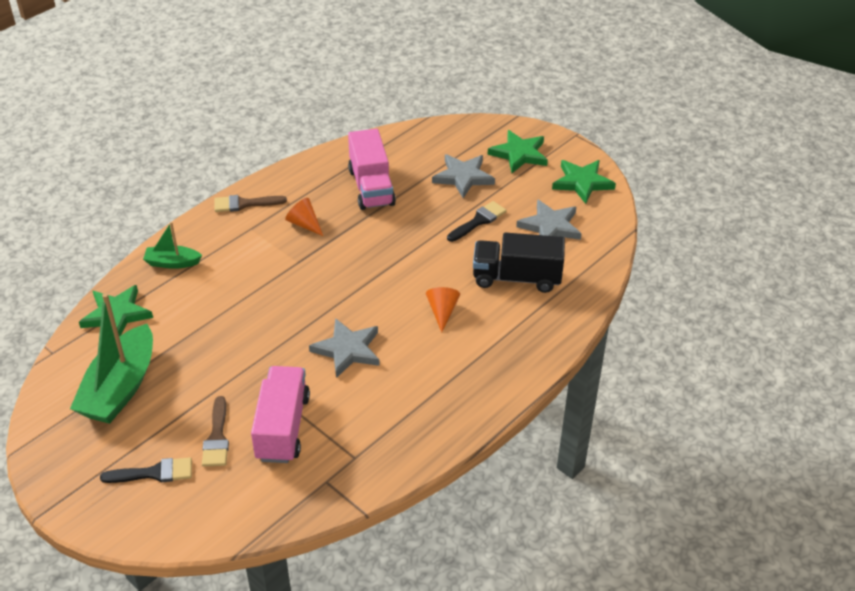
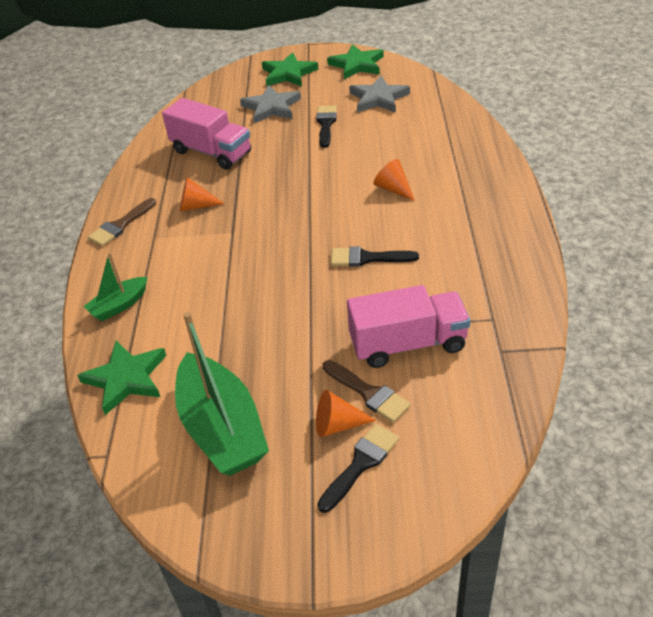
camera: 40 degrees left, 0 degrees up
(175, 440) = (337, 425): none -> orange cone
(282, 427) = (408, 344): pink truck -> pink truck turned 120 degrees clockwise
(347, 350) = (367, 258): grey star -> black brush
(516, 278) = (407, 138): black truck -> none

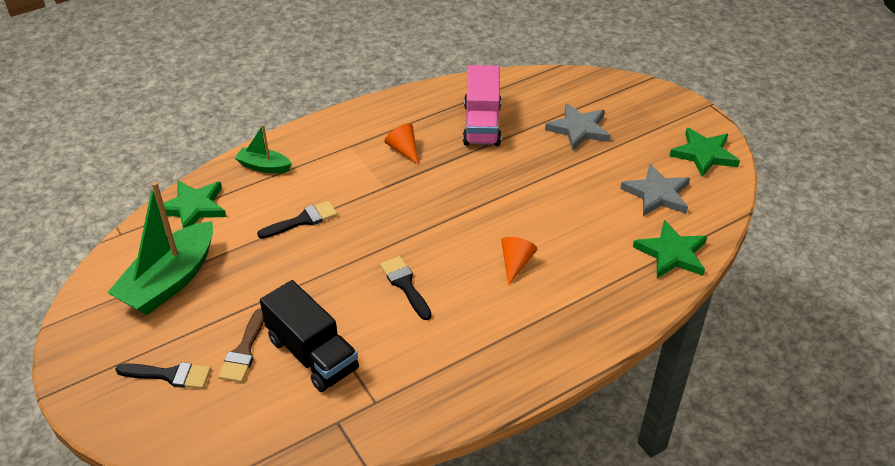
camera: 55 degrees right, 0 degrees up
(121, 225) = (352, 121): brown brush -> none
(288, 73) = (644, 115): green star -> green star (672, 253)
(326, 124) = (581, 176): black brush -> black brush (302, 220)
(337, 425) = (202, 345): orange cone -> none
(408, 344) = (312, 354): pink truck -> black truck

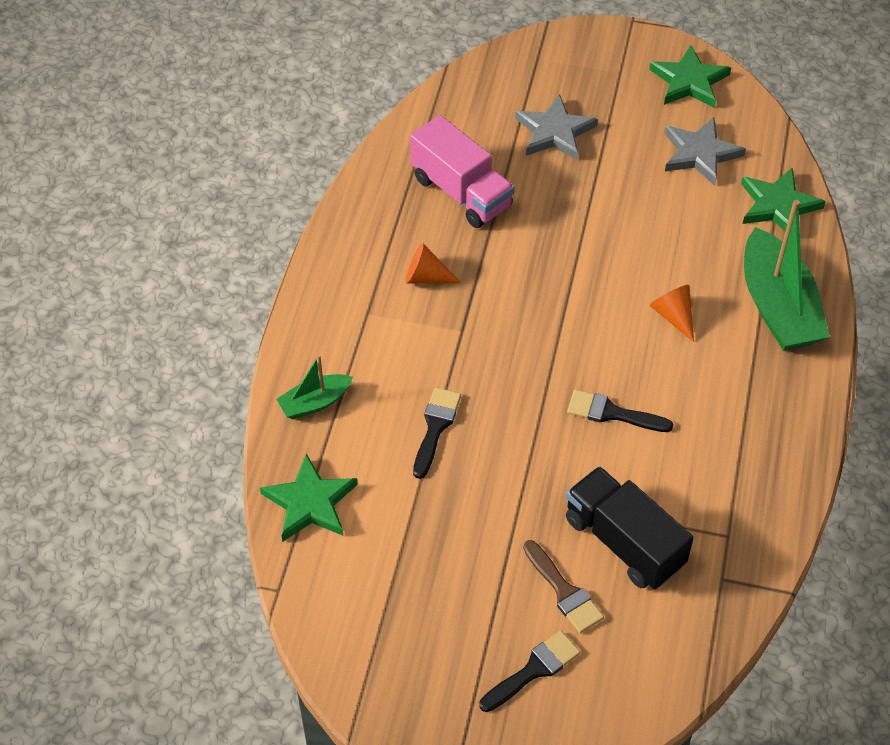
camera: 45 degrees left, 10 degrees up
(170, 281) = (401, 591): green boat -> green boat (777, 307)
(312, 354) = (624, 542): black truck -> black truck turned 135 degrees counterclockwise

